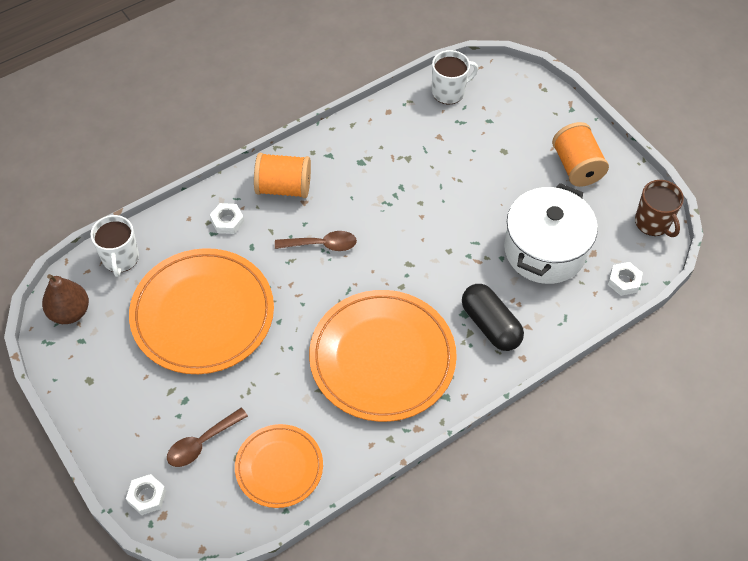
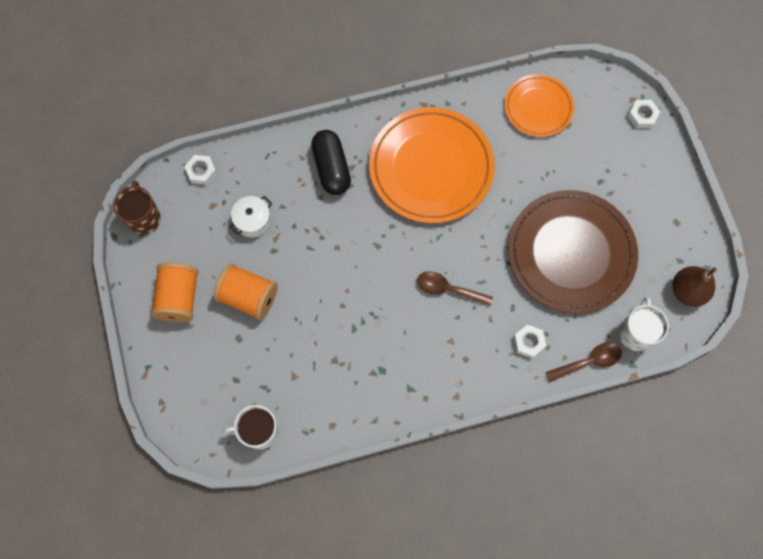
camera: 160 degrees left, 15 degrees up
(202, 443) = (593, 143): brown spoon -> brown spoon (588, 361)
(203, 314) = (571, 253): orange plate -> brown plate
(283, 187) = (466, 364): orange spool -> orange spool (249, 297)
(545, 250) = (253, 221): white pot -> white pot, size x0.47

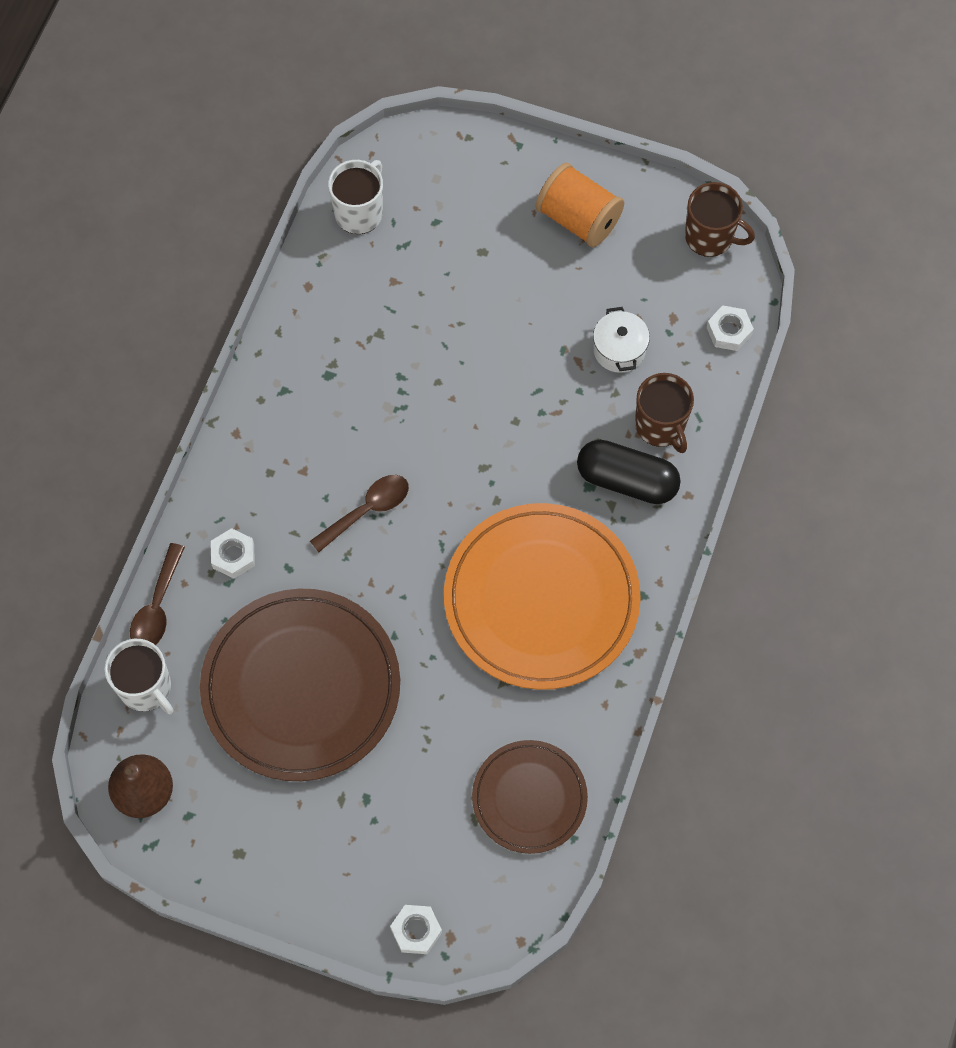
camera: 125 degrees right, 5 degrees down
(249, 297) = (524, 290): orange spool -> none
(286, 171) = (660, 426): none -> brown mug
(538, 107) = (529, 798): orange plate -> brown plate

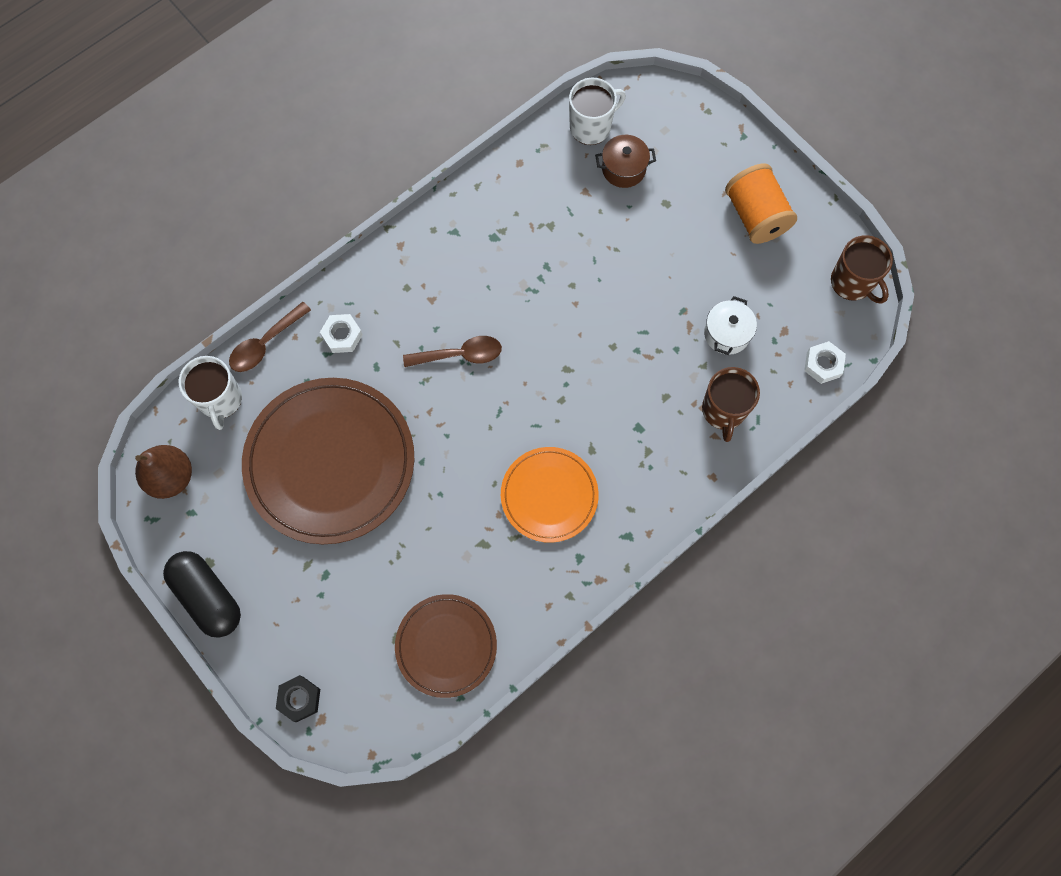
camera: 30 degrees right, 5 degrees up
(416, 930) = (299, 699): white nut -> black nut
(419, 239) = (623, 169): none -> brown pot
(541, 599) = (549, 495): orange plate -> orange plate, size x0.57
(627, 480) = (671, 439): black capsule -> black capsule (208, 596)

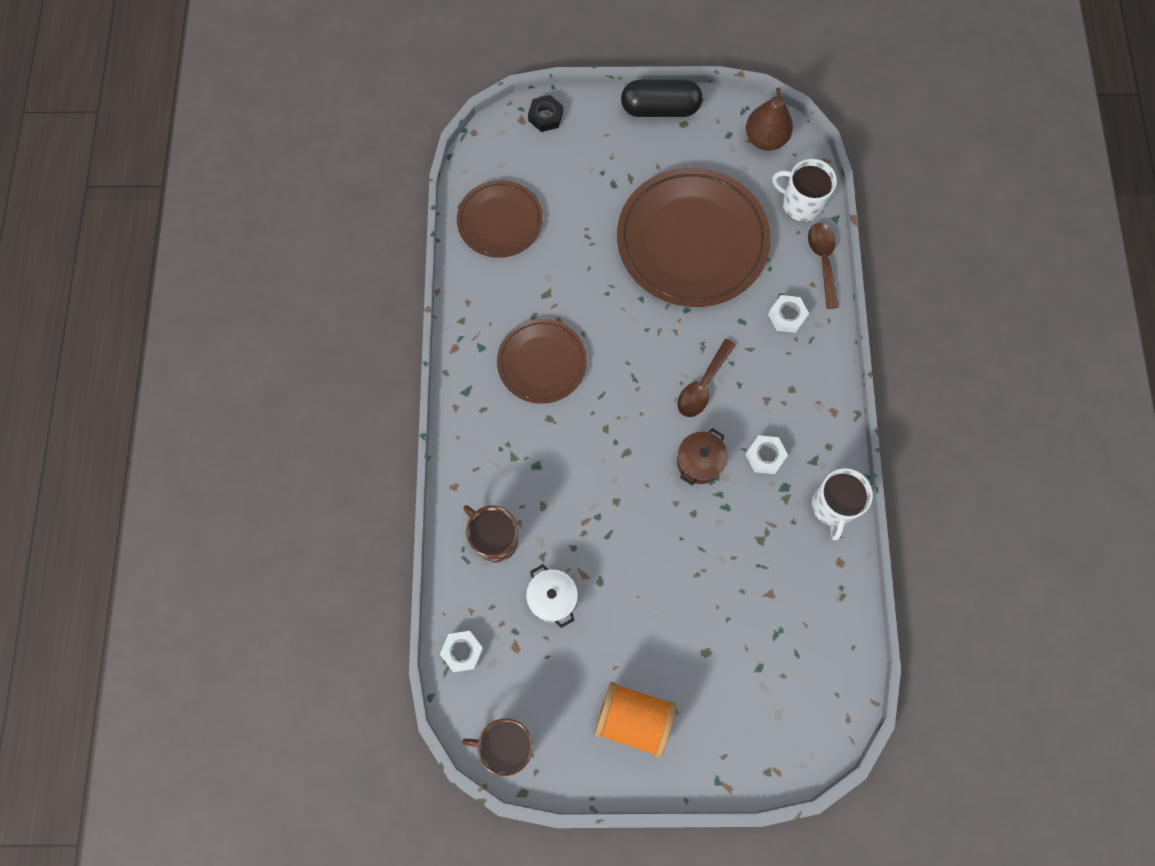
camera: 130 degrees right, 0 degrees up
(480, 267) = (765, 456): none -> white nut
(549, 495) = (542, 363): orange plate -> brown plate
(591, 127) = (830, 652): white mug -> white mug (832, 506)
(623, 169) = (767, 644): brown pot -> brown pot (699, 462)

